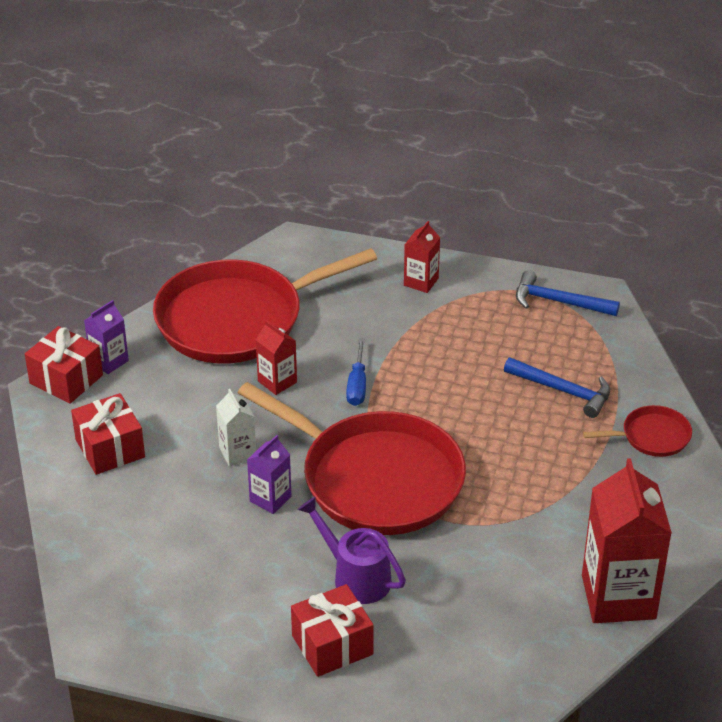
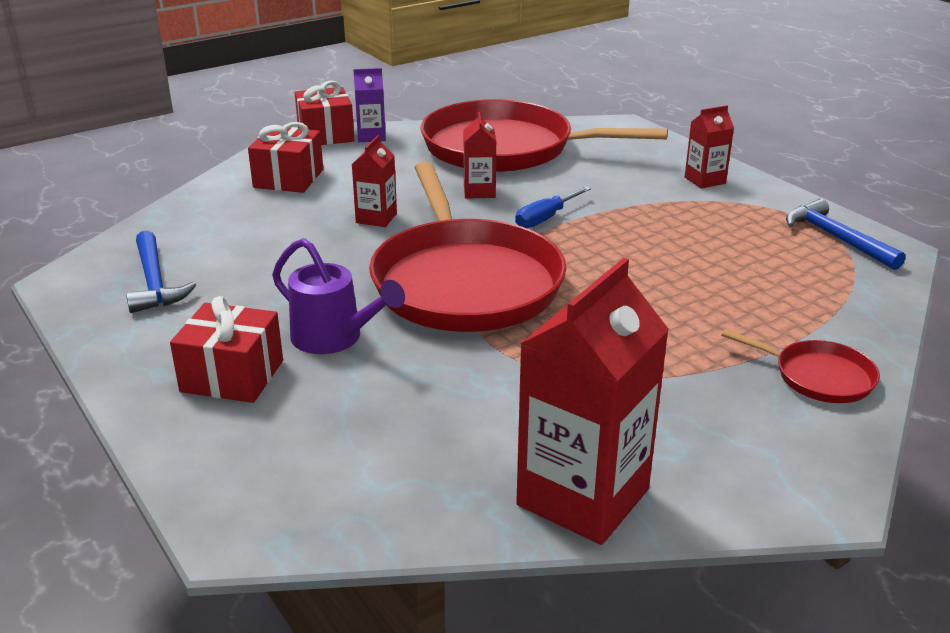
camera: 40 degrees right, 10 degrees down
(237, 453) = (376, 218): white carton -> red carton
(270, 499) = (353, 255): purple carton -> none
(355, 577) = (335, 338): purple watering can -> purple watering can turned 135 degrees clockwise
(563, 391) = (754, 300): blue hammer -> blue hammer (154, 282)

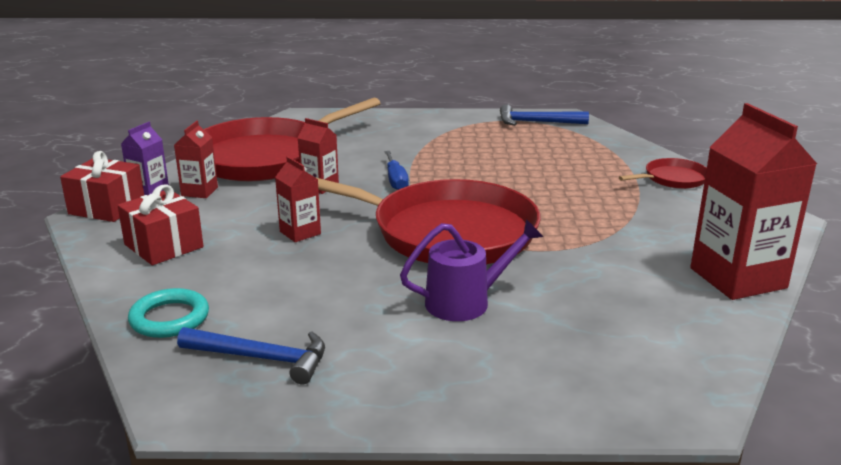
camera: 55 degrees left, 5 degrees down
(181, 226) = (169, 318): none -> turquoise ring
(232, 376) = (473, 360): red gift -> none
(705, 180) = (418, 124): red carton -> red carton (199, 191)

